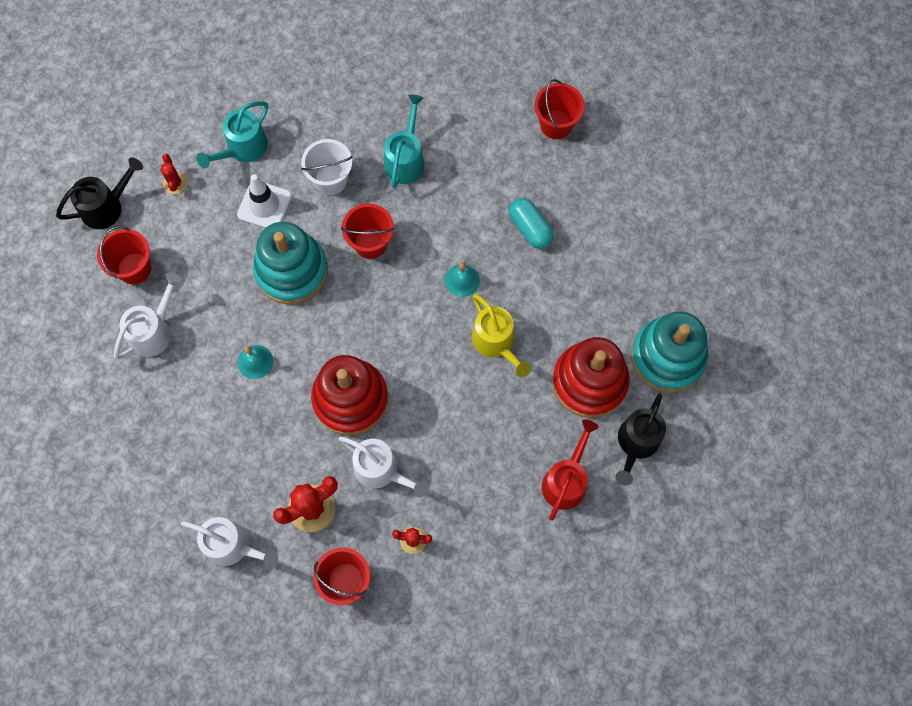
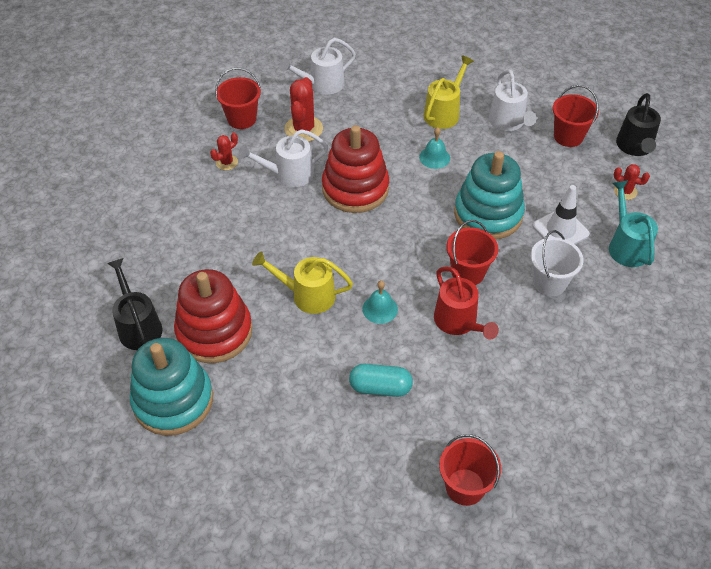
camera: 130 degrees right, 20 degrees down
(184, 397) = (444, 112): none -> yellow watering can
(406, 159) = (527, 344): turquoise watering can -> none
(566, 480) = (165, 265): red watering can -> red watering can (459, 322)

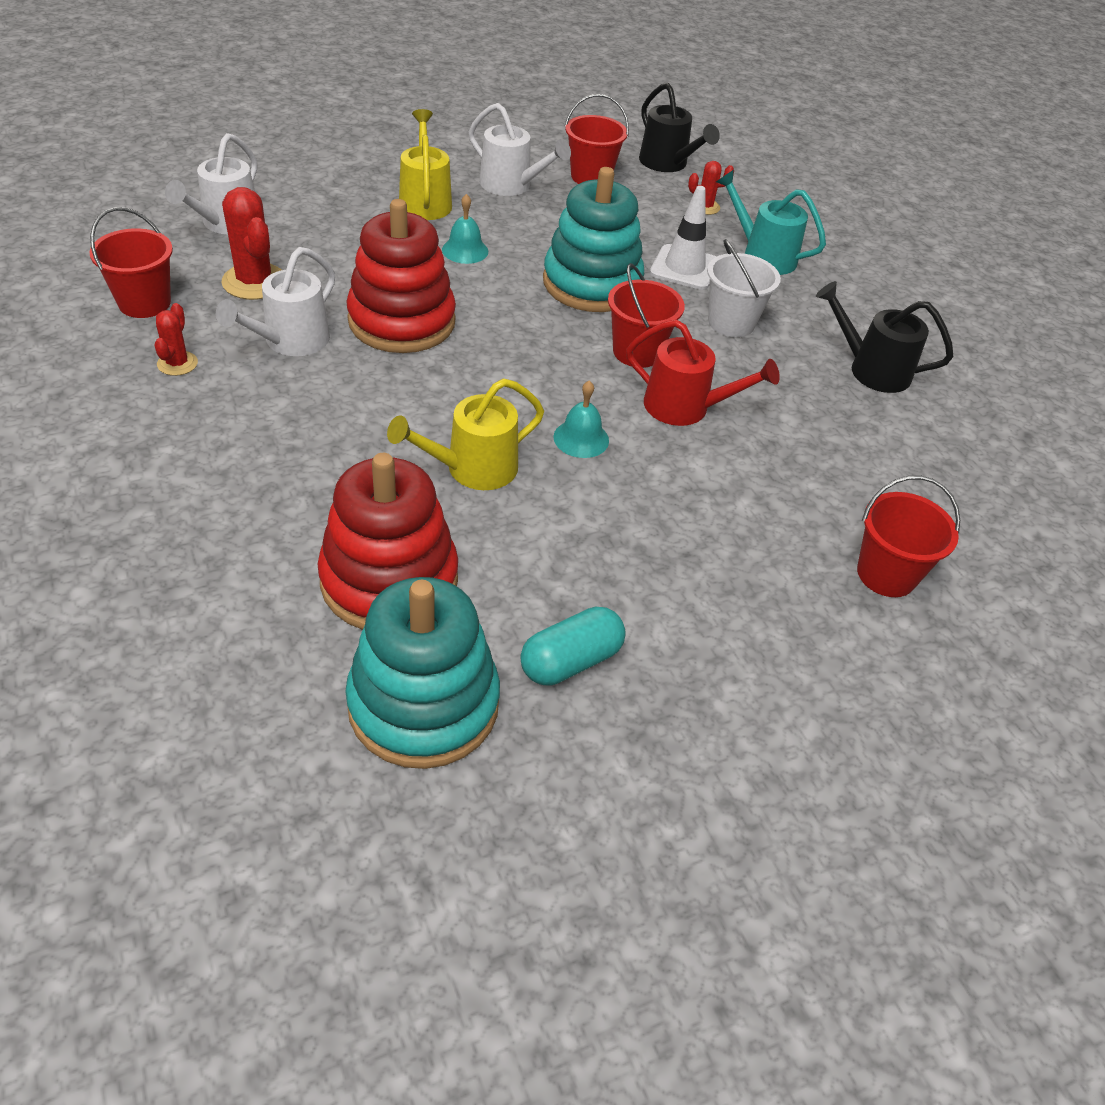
camera: 45 degrees left, 5 degrees down
(138, 326) = (257, 637): black watering can -> black watering can (871, 369)
(380, 387) = (679, 524): turquoise capsule -> turquoise capsule (570, 661)

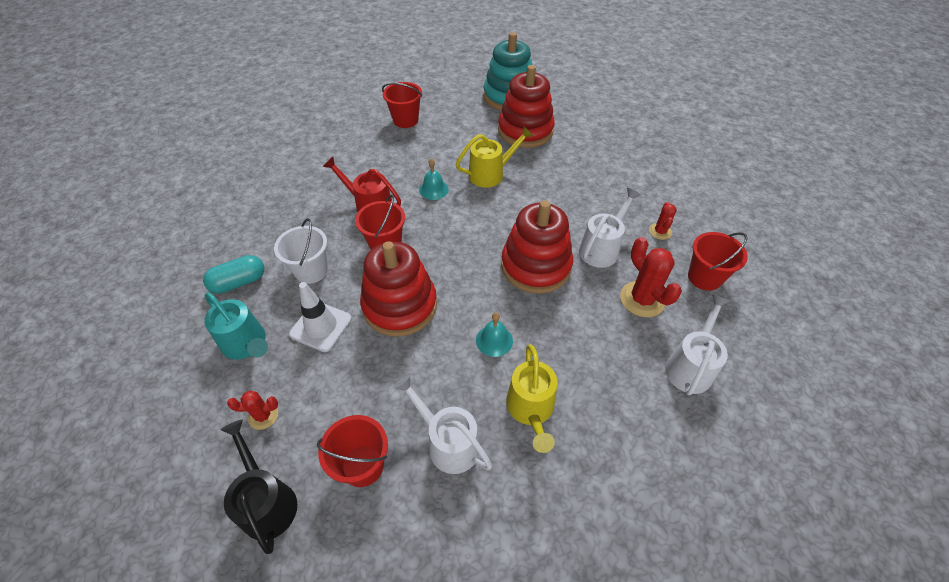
camera: 170 degrees left, 5 degrees up
(570, 661) = (456, 106): turquoise capsule -> turquoise capsule (239, 282)
(592, 284) = (400, 306): turquoise stacking toy -> red stacking toy
(871, 369) = (239, 234): black watering can -> none
(886, 574) = (313, 131): red bucket -> red bucket (405, 120)

